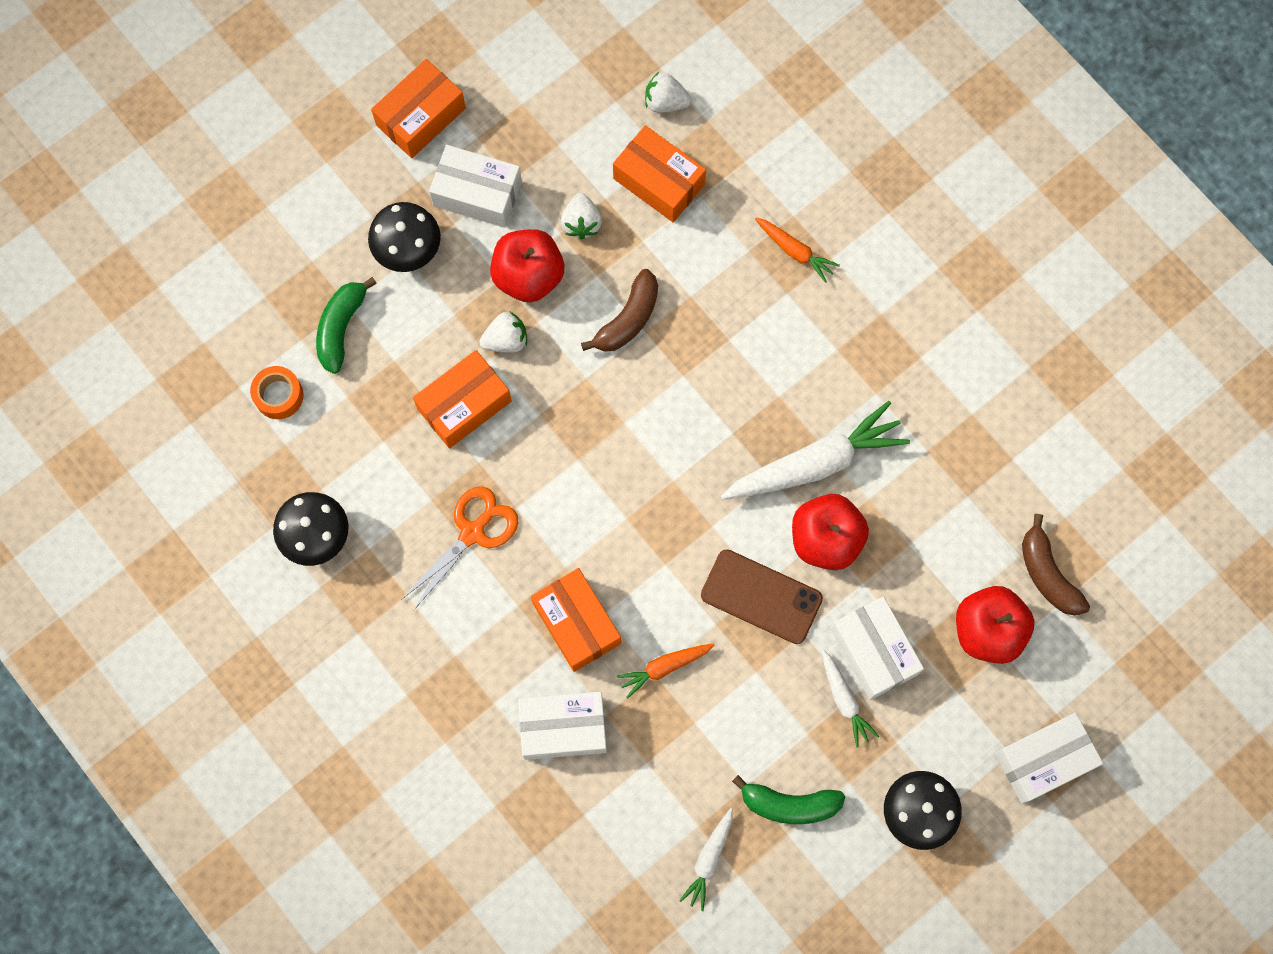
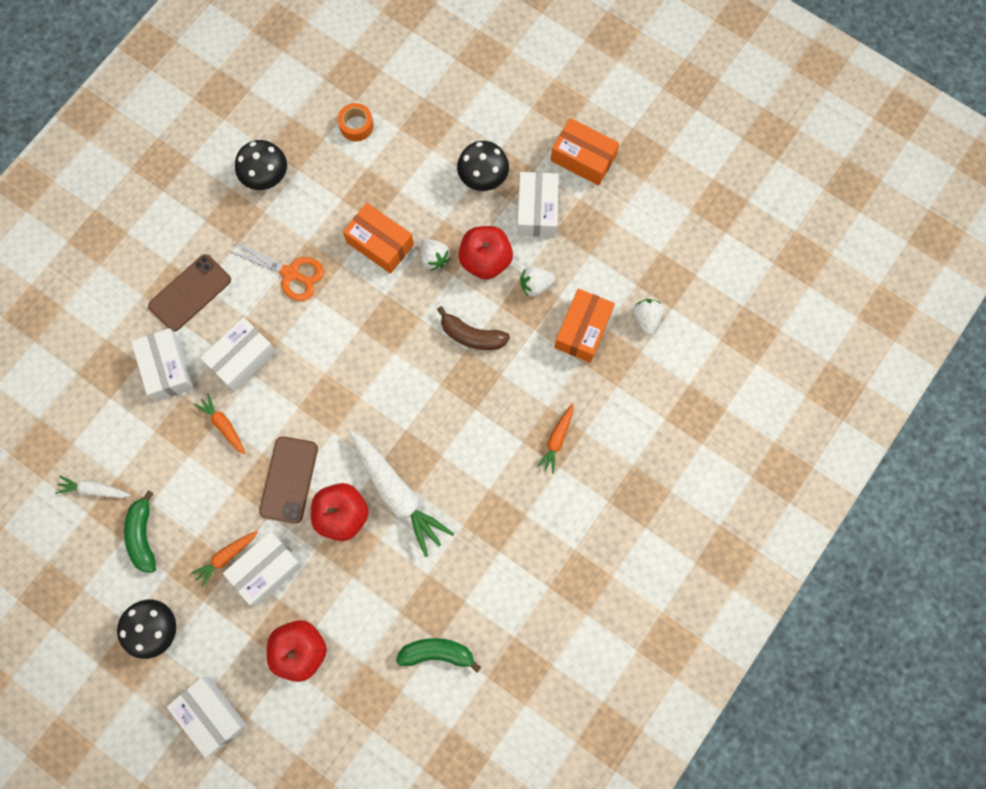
camera: 75 degrees right, 0 degrees up
(341, 327) = (414, 150): green banana -> green banana (437, 653)
(461, 675) = (190, 293): none -> brown phone
(577, 623) = (242, 358): orange box -> white box
(844, 700) = (226, 557): white carrot -> orange carrot
(1047, 574) = (354, 687): brown banana -> none

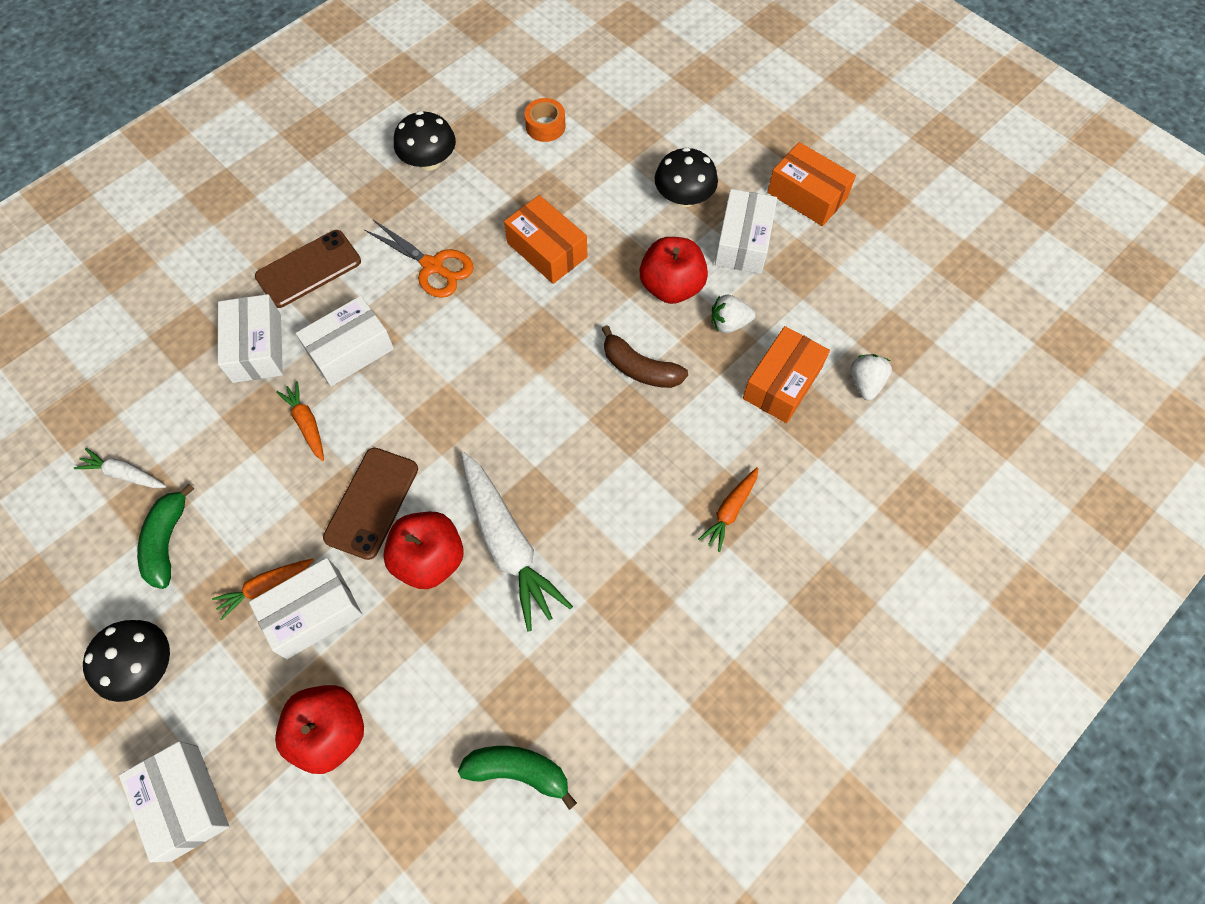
camera: 10 degrees right, 10 degrees down
(434, 258) = (609, 275): white strawberry -> none

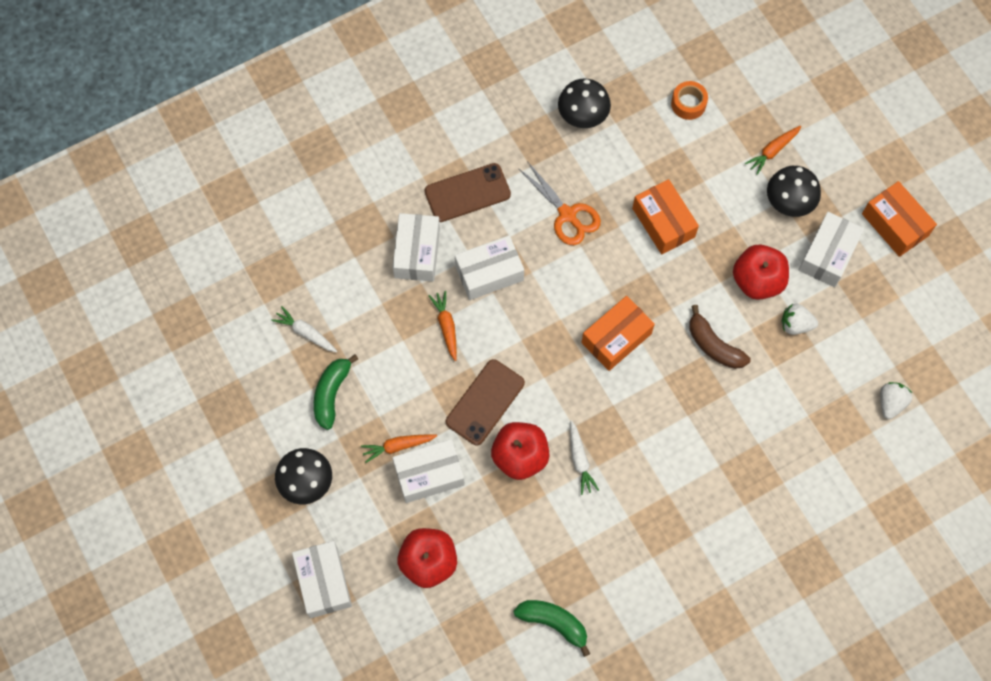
camera: 15 degrees right, 5 degrees up
(507, 544) = (580, 460): white carrot -> white carrot, size x0.51
(730, 511) = (753, 478): orange carrot -> orange carrot (772, 151)
(782, 383) = (823, 386): orange box -> orange box (616, 338)

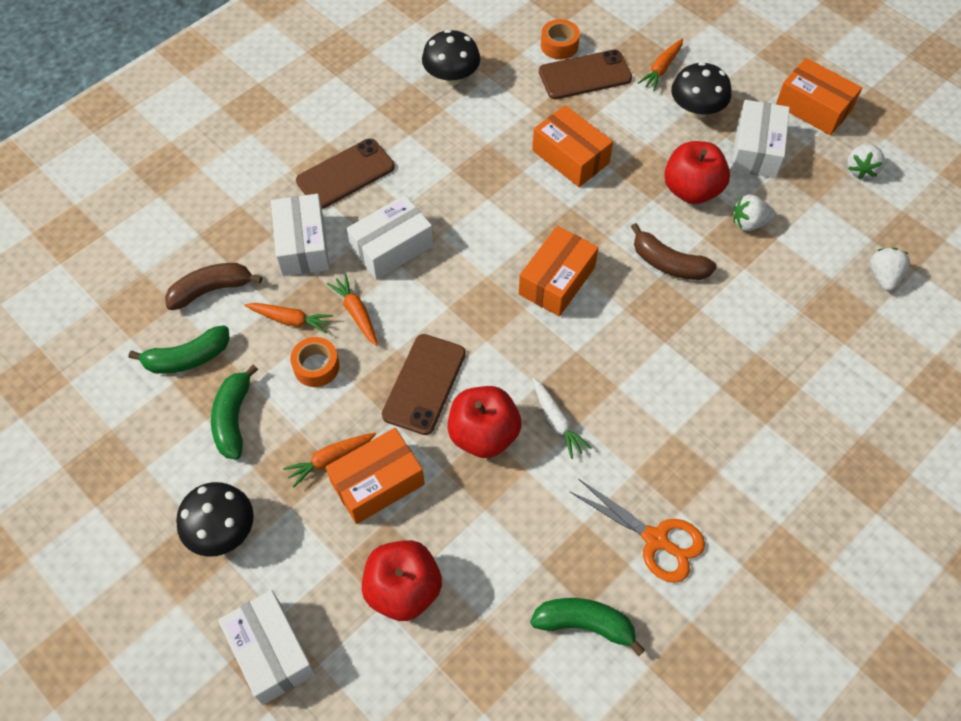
camera: 15 degrees left, 10 degrees down
(306, 333) = (187, 358): white carrot -> green banana
(335, 276) = (211, 290): none -> brown banana
(393, 319) = (290, 320): none -> orange carrot
(404, 365) = (316, 366): none -> orange tape
(429, 474) = (377, 483): white box -> orange box
(567, 215) = (463, 171): orange scissors -> orange scissors (656, 540)
(701, 141) = (585, 75): none -> brown phone
(913, 297) = (861, 169): none -> white strawberry

